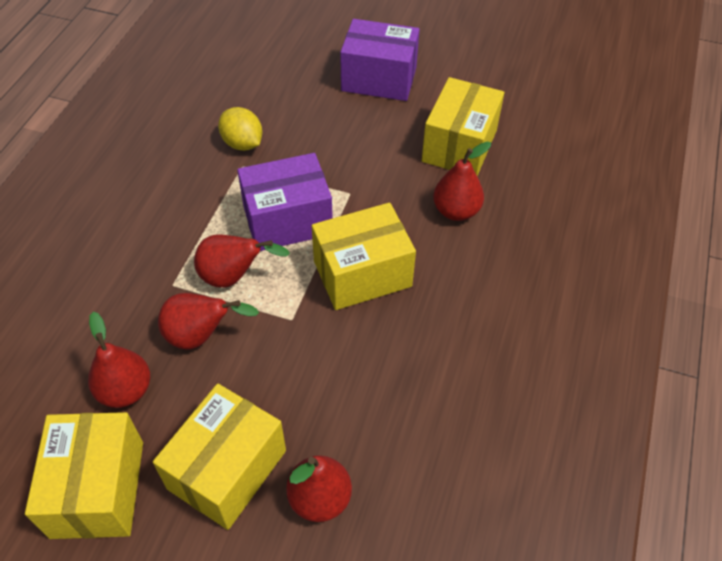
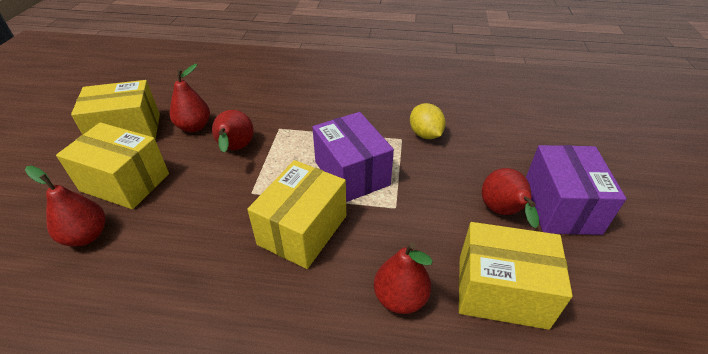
camera: 80 degrees right, 10 degrees down
(233, 277) = (289, 154): red pear -> red pear (503, 213)
(242, 143) = (425, 134): yellow lemon -> yellow lemon turned 60 degrees counterclockwise
(362, 274) = (302, 230): yellow box -> yellow box turned 60 degrees clockwise

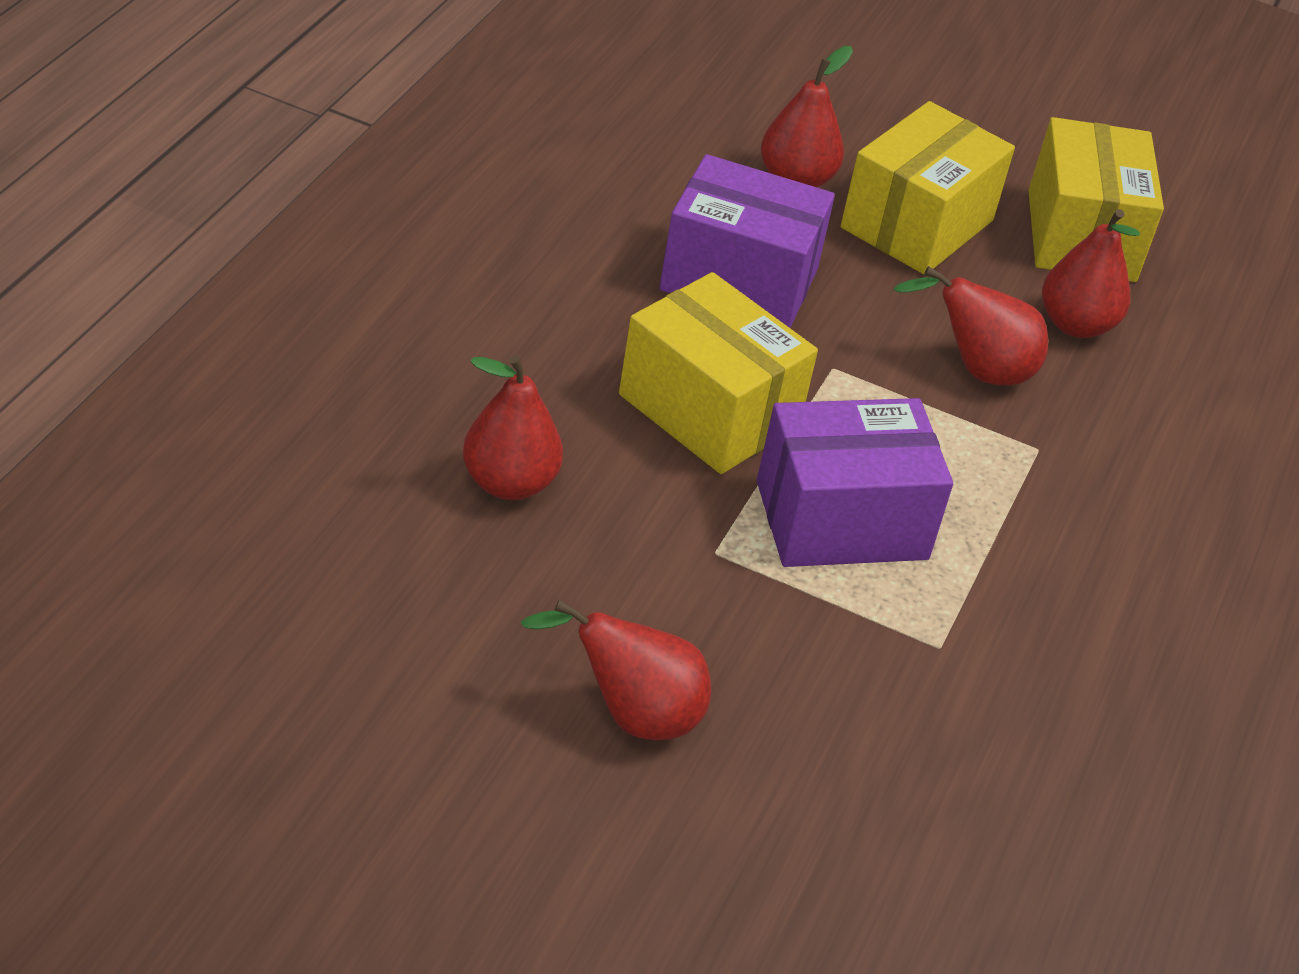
camera: 100 degrees right, 0 degrees up
(425, 134) = (945, 699): yellow lemon -> none
(501, 291) = (456, 615): yellow box -> none
(561, 206) = (606, 829): purple box -> purple box (739, 279)

